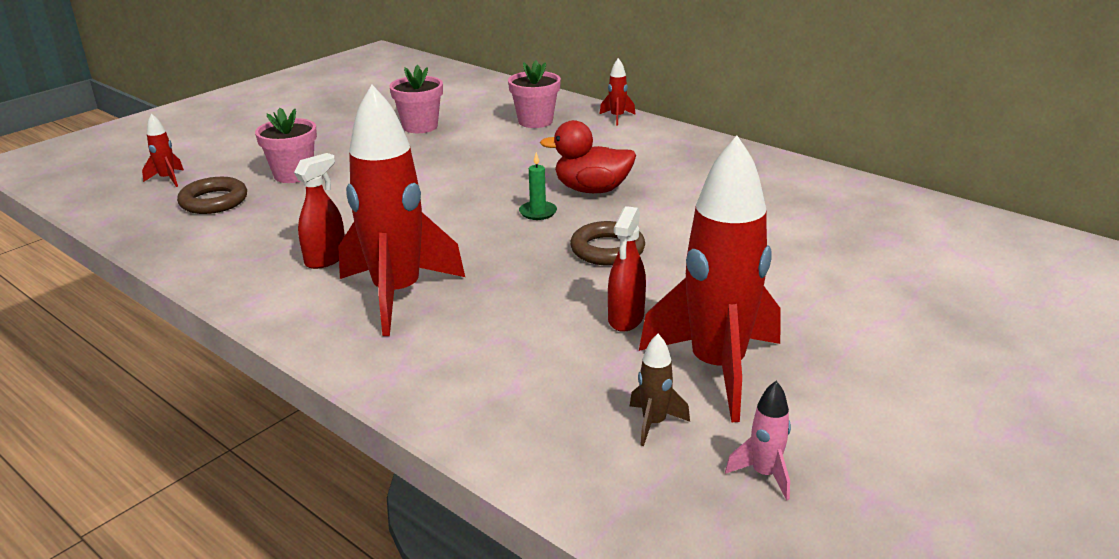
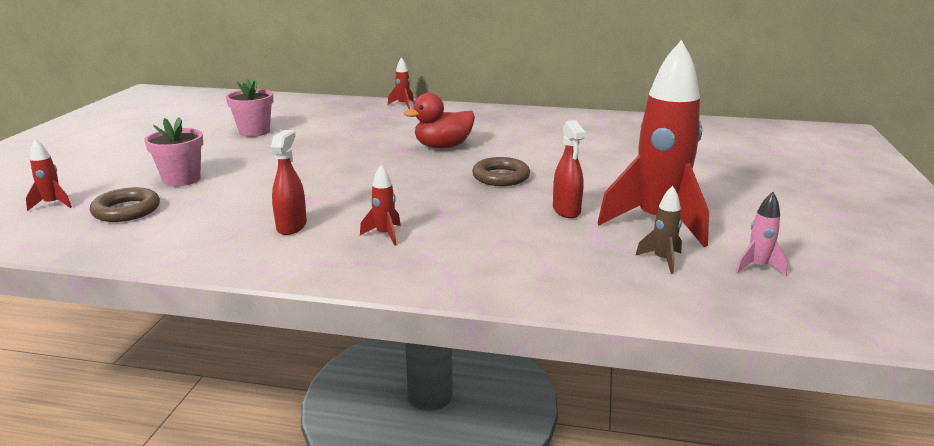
camera: 30 degrees left, 5 degrees down
(397, 295) = (385, 235): red rocket -> red rocket, size x0.40
(535, 121) = (345, 115): pink flower pot -> none
(538, 212) = (422, 166): green candle -> none

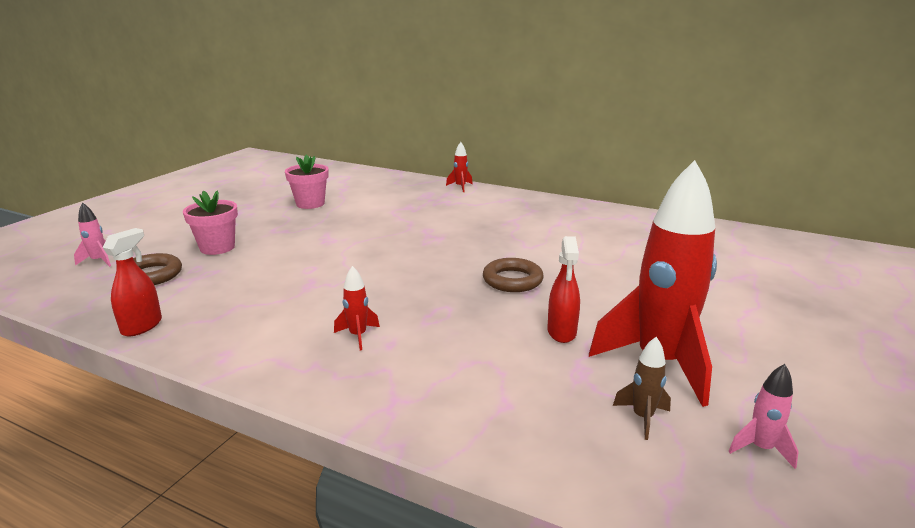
camera: 15 degrees right, 0 degrees up
(53, 204) = (99, 261): red rocket -> pink rocket
(292, 226) = (278, 313): red spray bottle -> red spray bottle (142, 326)
(443, 146) = (473, 237): red duck -> none

